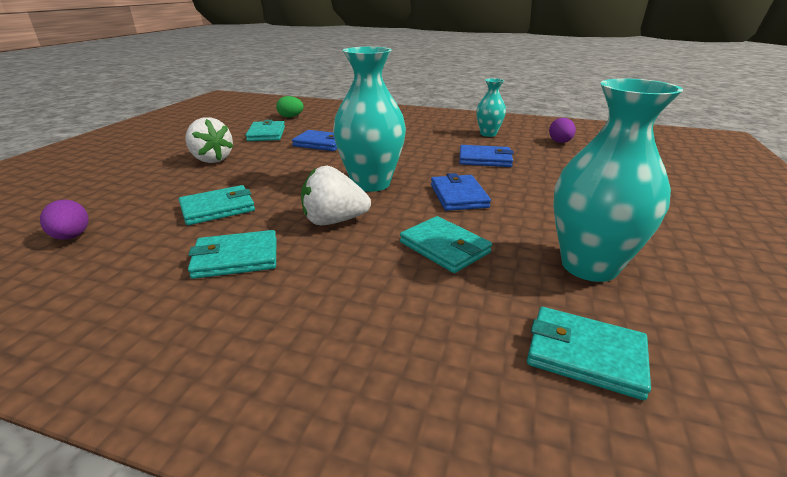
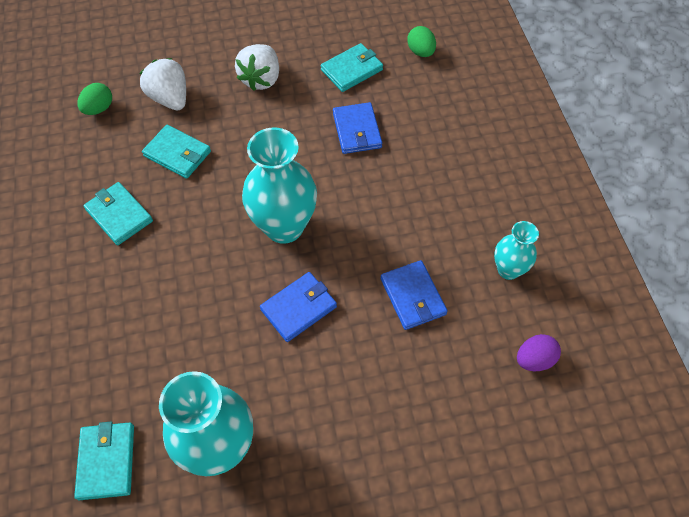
camera: 60 degrees right, 30 degrees up
(72, 237) = (99, 109): purple egg -> green egg
(334, 221) = (199, 240): white strawberry -> white strawberry (170, 98)
(444, 247) = (197, 334): turquoise wallet -> none

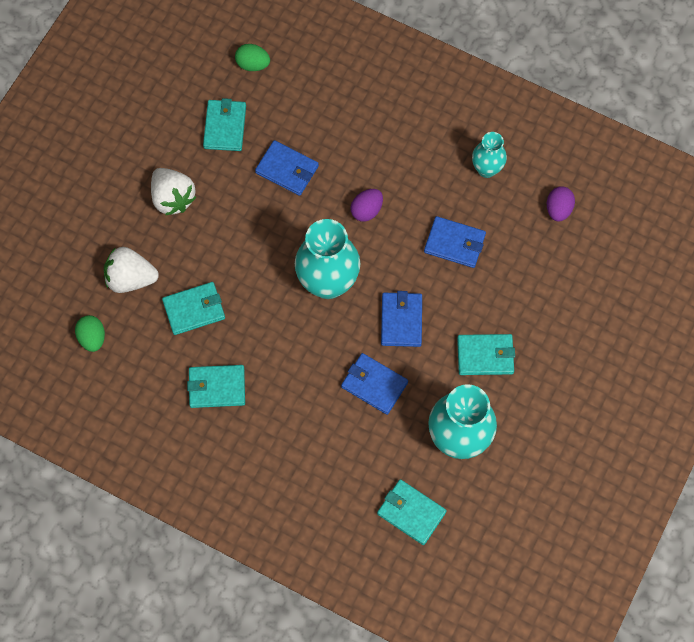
camera: 50 degrees left, 10 degrees up
(217, 331) = (374, 384): none -> blue wallet
(326, 407) = (485, 356): none -> turquoise wallet
(376, 208) = (366, 210): none -> purple egg

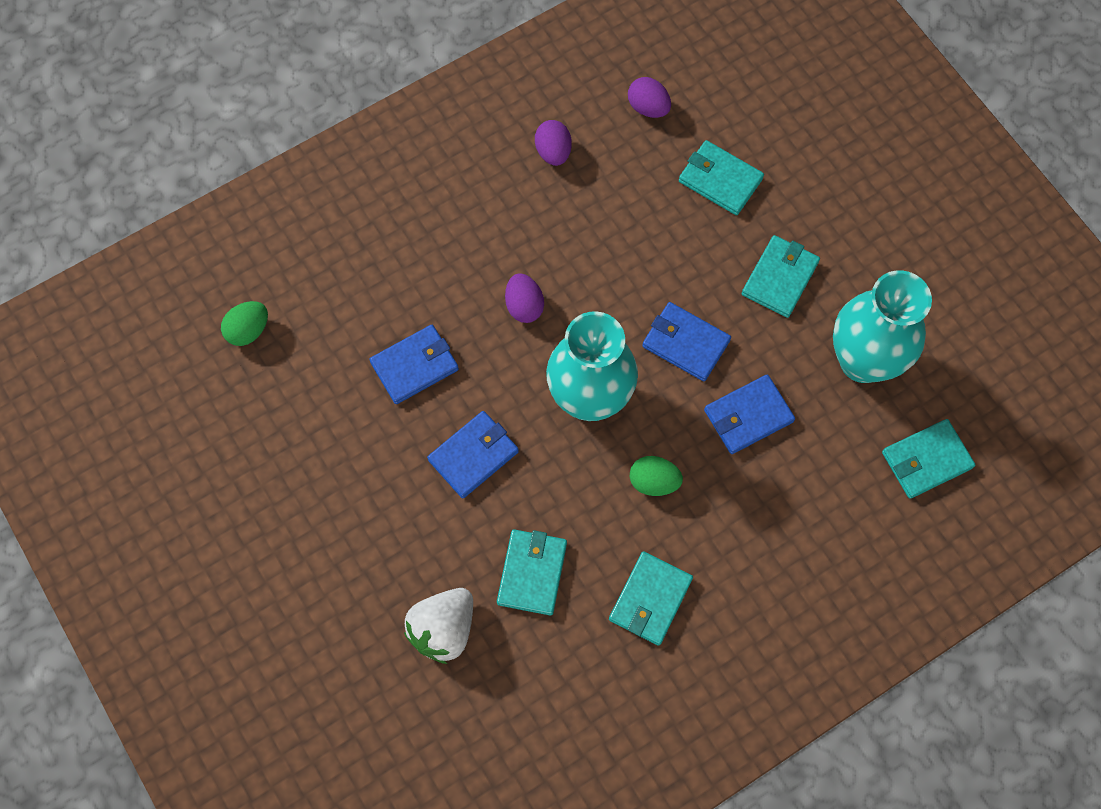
camera: 60 degrees left, 0 degrees up
(92, 338) = (496, 720): green egg -> green egg (654, 481)
(173, 198) = (366, 520): white strawberry -> none
(225, 127) = (310, 407): turquoise wallet -> turquoise wallet (720, 180)
(454, 243) = (624, 235): blue wallet -> blue wallet (473, 456)
(486, 169) = (553, 152): turquoise vase -> purple egg

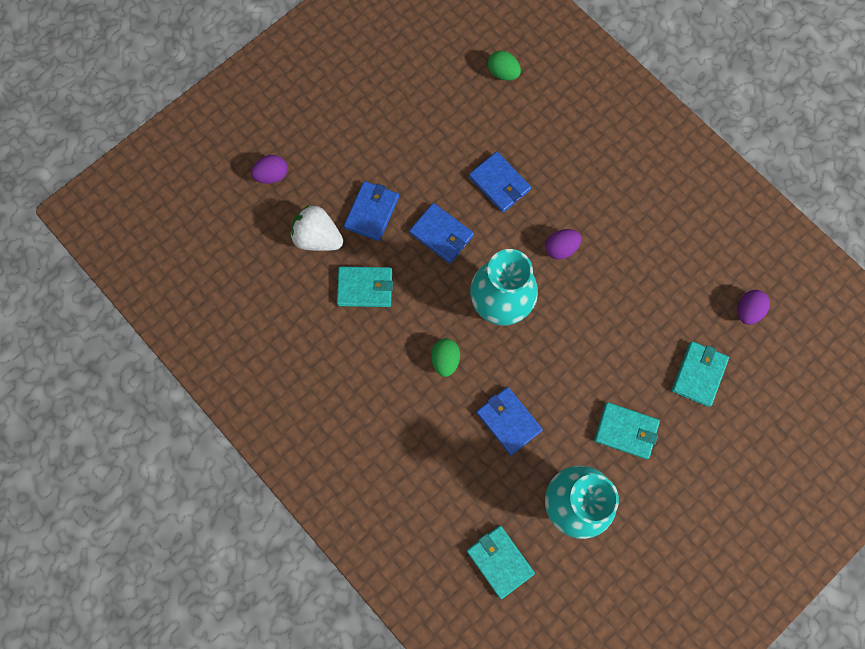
camera: 80 degrees right, 5 degrees up
(553, 152) = (690, 247): purple egg -> purple egg (272, 175)
(650, 599) = (359, 370): turquoise wallet -> none
(685, 343) = (556, 367): blue wallet -> blue wallet (372, 212)

